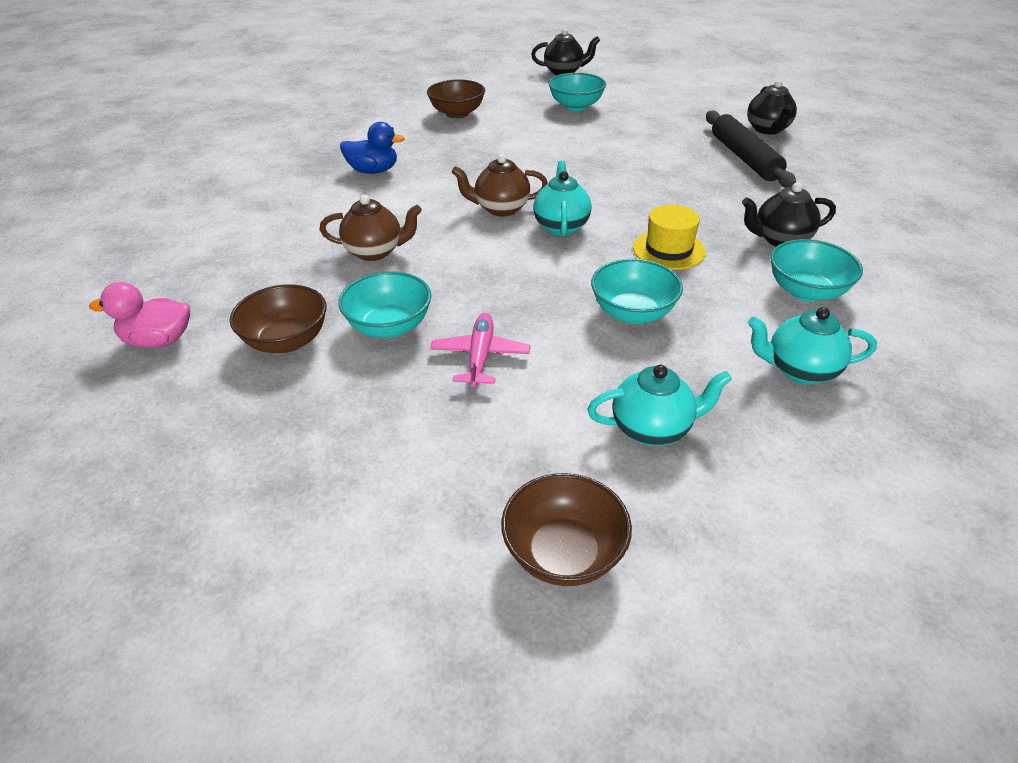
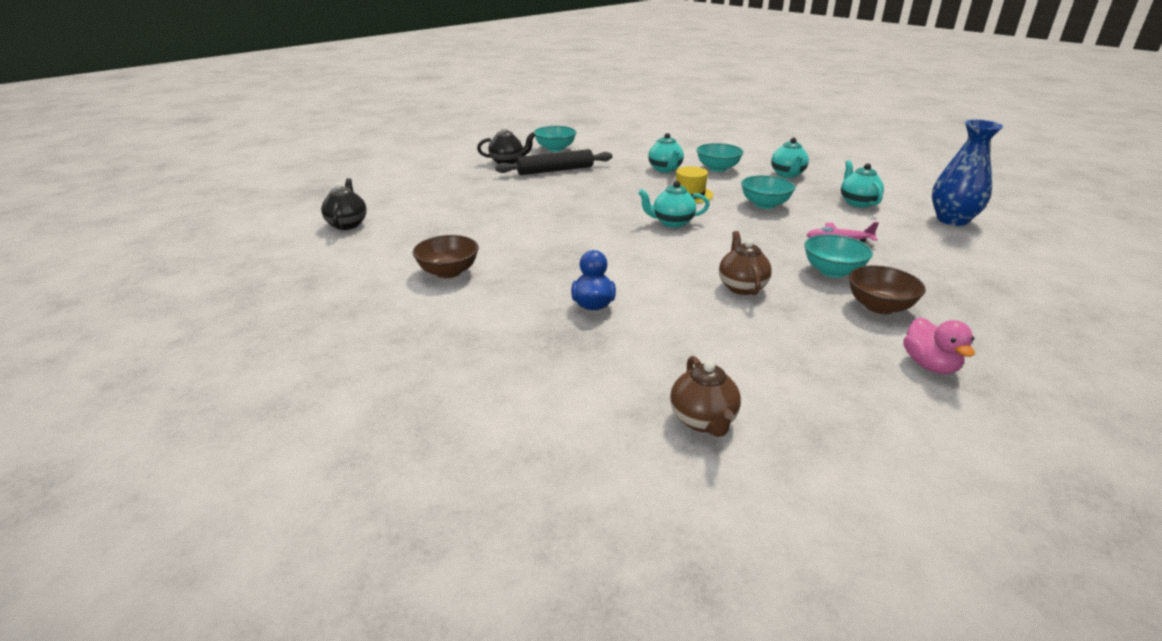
camera: 95 degrees left, 10 degrees down
(501, 209) = (653, 243): brown teapot -> brown teapot (703, 421)
(564, 553) = (952, 220): brown bowl -> blue vase
(576, 106) = (444, 219): turquoise bowl -> turquoise bowl (555, 149)
(780, 240) = (665, 169): black teapot -> turquoise teapot

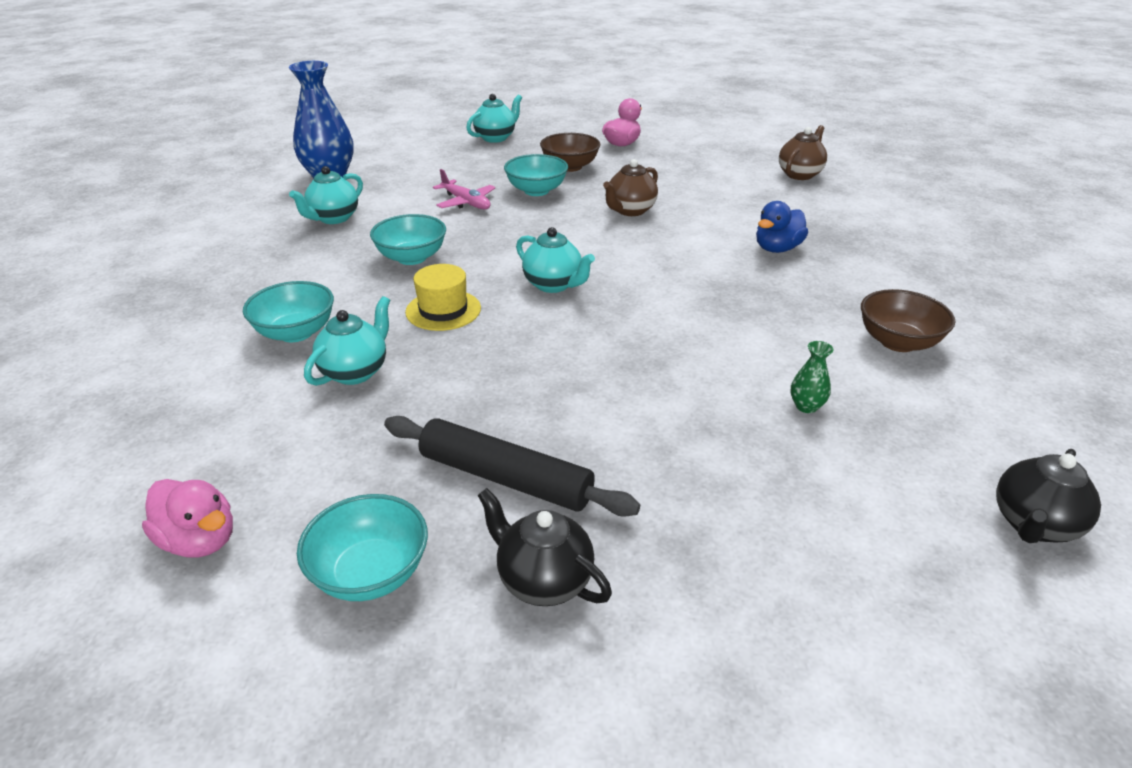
camera: 135 degrees left, 5 degrees up
(472, 225) = (806, 406): none -> green vase
(609, 138) = (200, 540): none -> pink duck
(787, 174) = (266, 278): turquoise teapot -> turquoise teapot (496, 138)

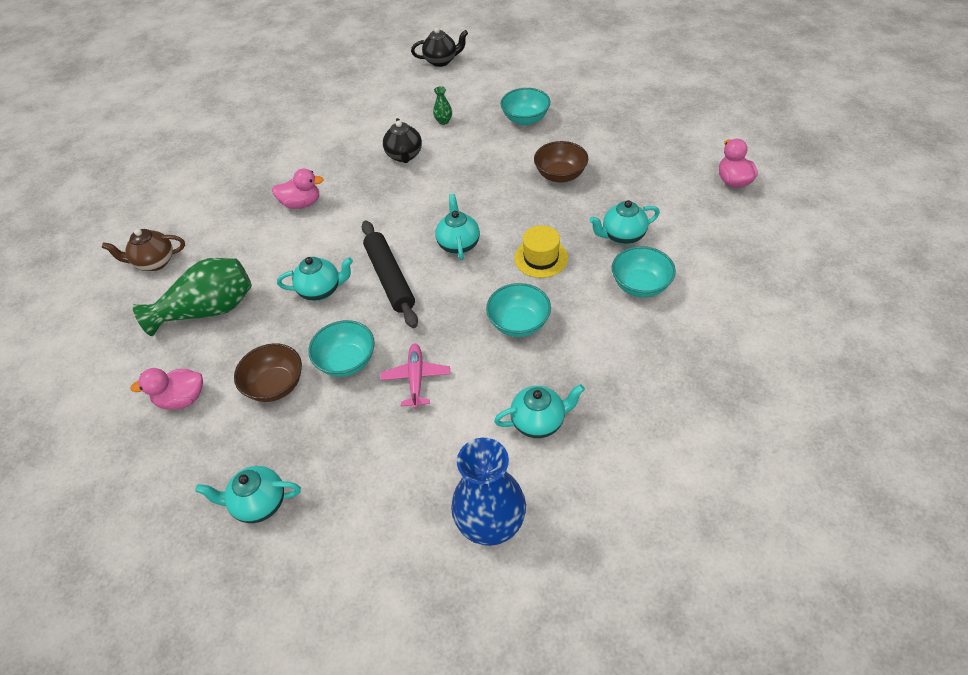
camera: 135 degrees left, 15 degrees up
(370, 573) = (671, 141): turquoise bowl -> turquoise bowl (525, 119)
(505, 478) = (595, 150): black rolling pin -> black rolling pin (390, 278)
(543, 580) = (613, 114): black teapot -> black teapot (404, 156)
(630, 210) = (321, 290): brown teapot -> turquoise teapot
(695, 173) = (208, 310): none -> green vase
(777, 249) = (301, 203): blue duck -> pink duck
(898, 342) = (358, 126): brown bowl -> brown bowl (560, 175)

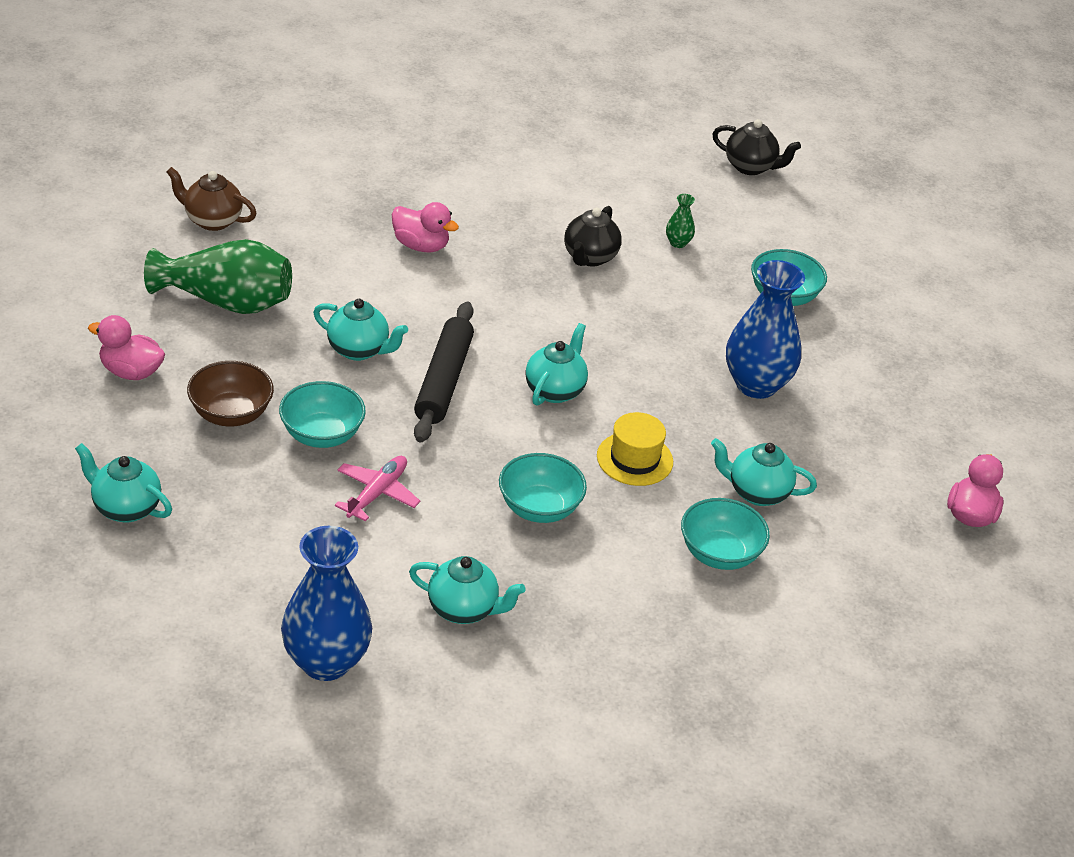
camera: 25 degrees right, 10 degrees down
(560, 175) = (756, 384): brown bowl -> blue vase

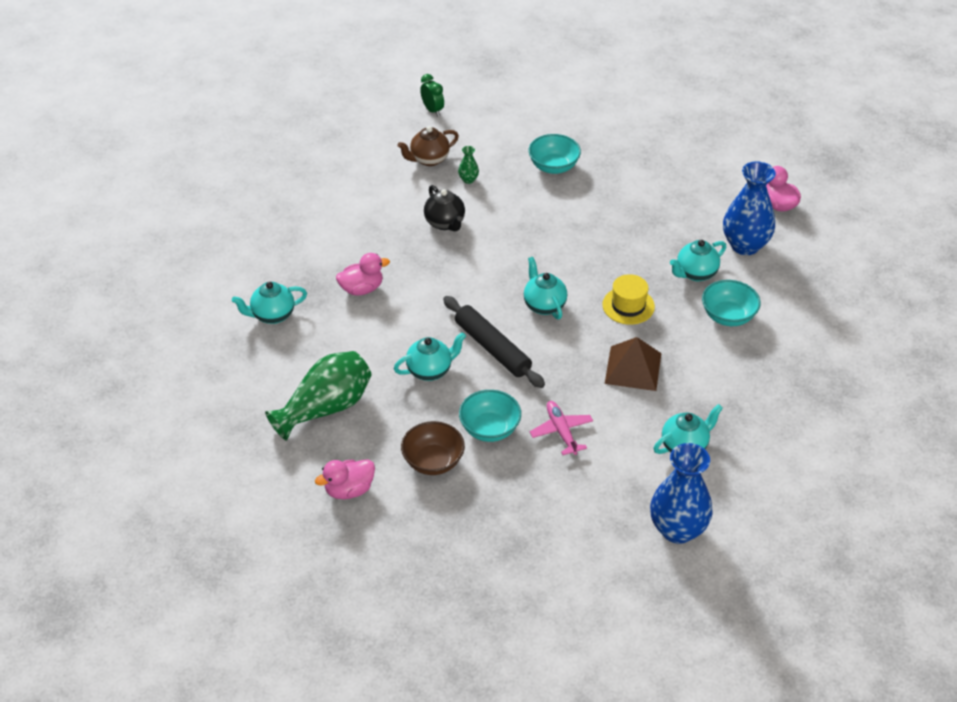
camera: 45 degrees left, 5 degrees up
(125, 508) = (473, 557): turquoise teapot -> turquoise teapot (272, 315)
(212, 220) = (238, 372): brown teapot -> brown teapot (429, 159)
(539, 508) = (633, 368): turquoise bowl -> brown pyramid
(750, 167) = (432, 110): black teapot -> green clock
(756, 384) = (613, 222): blue vase -> blue vase (745, 245)

